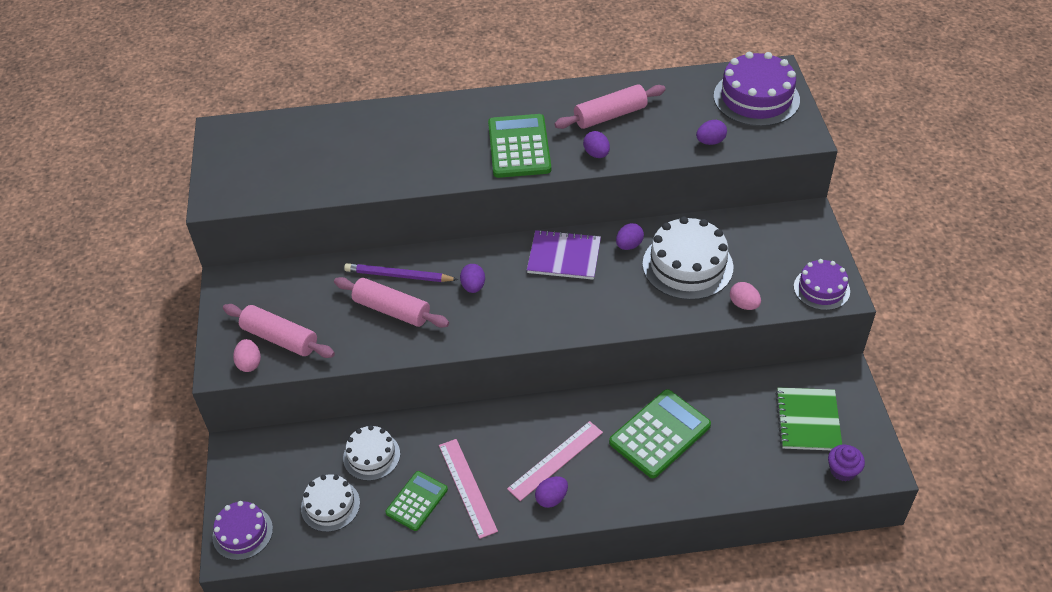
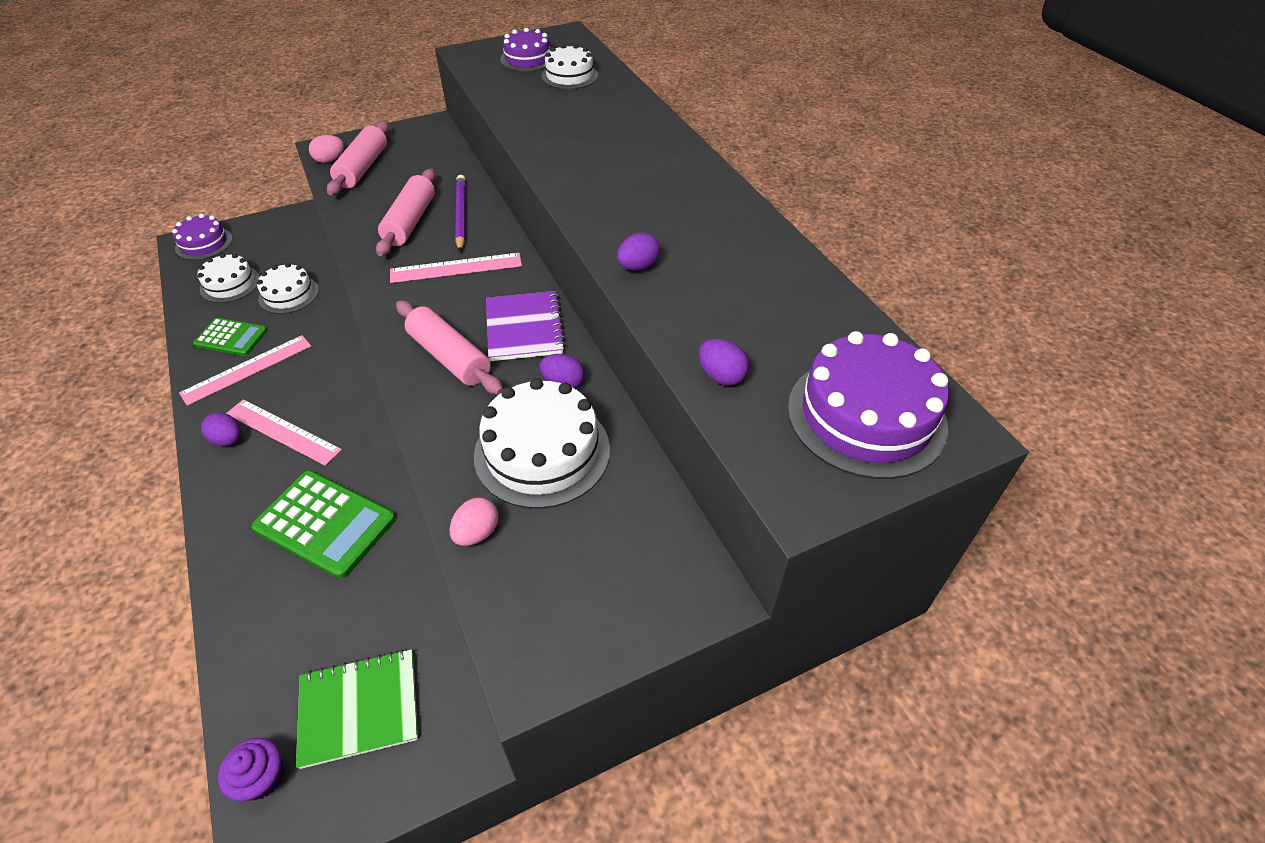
camera: 70 degrees right, 0 degrees up
(307, 141) = (569, 76): none -> white cake
(473, 287) = (456, 268): purple egg -> pink ruler
(519, 147) = (622, 203): green calculator -> none
(610, 115) = (725, 265): pink rolling pin -> pink rolling pin (449, 357)
(821, 289) = (535, 639): purple cake -> purple cake (527, 59)

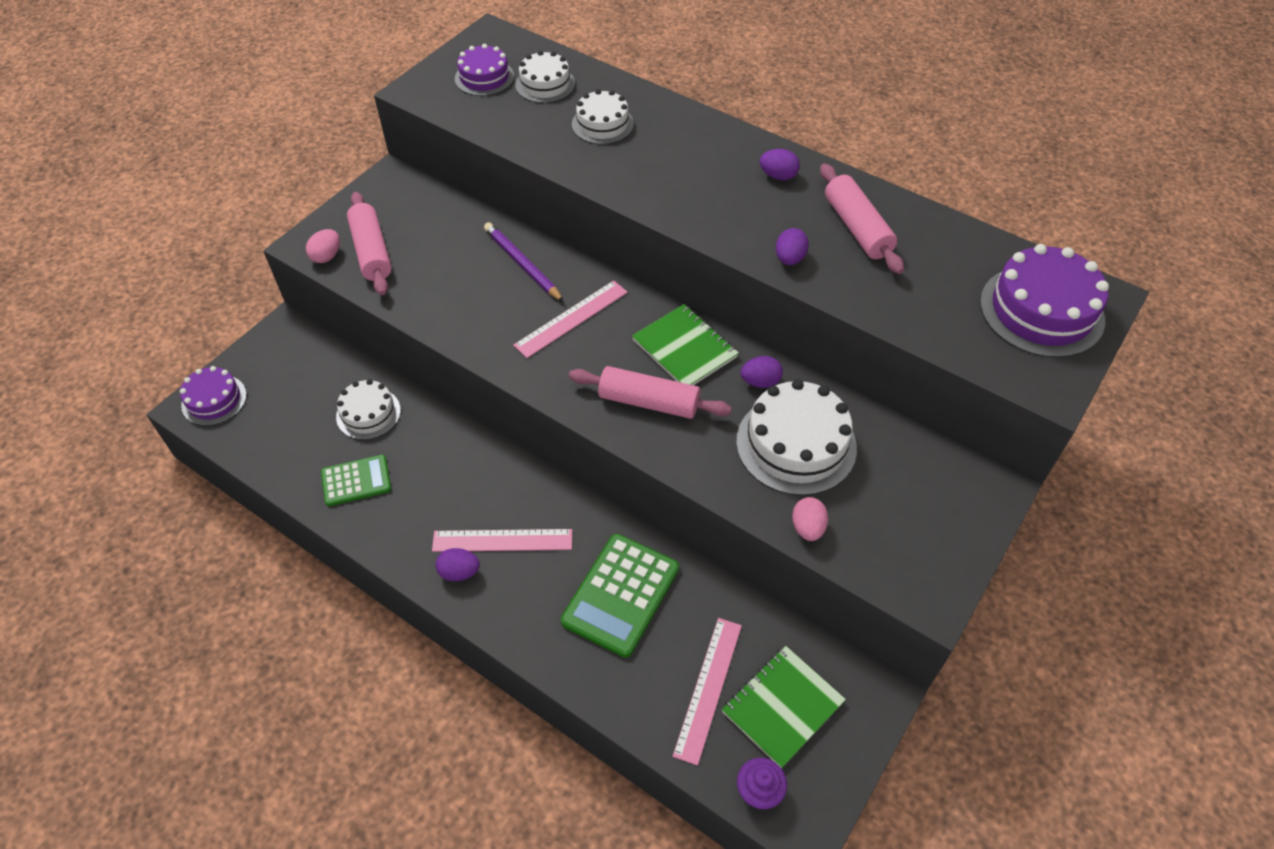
camera: 30 degrees left, 5 degrees up
(230, 284) = (294, 430): white cake -> white cake (602, 124)
(247, 369) = (406, 502): pink ruler -> pink ruler (708, 688)
(325, 524) = (620, 595): green calculator -> green calculator turned 120 degrees clockwise
(410, 222) = (481, 290): pink rolling pin -> pink rolling pin (857, 228)
(524, 328) = (684, 349): purple notebook -> green notebook
(721, 376) = (928, 323): purple egg -> purple egg (778, 176)

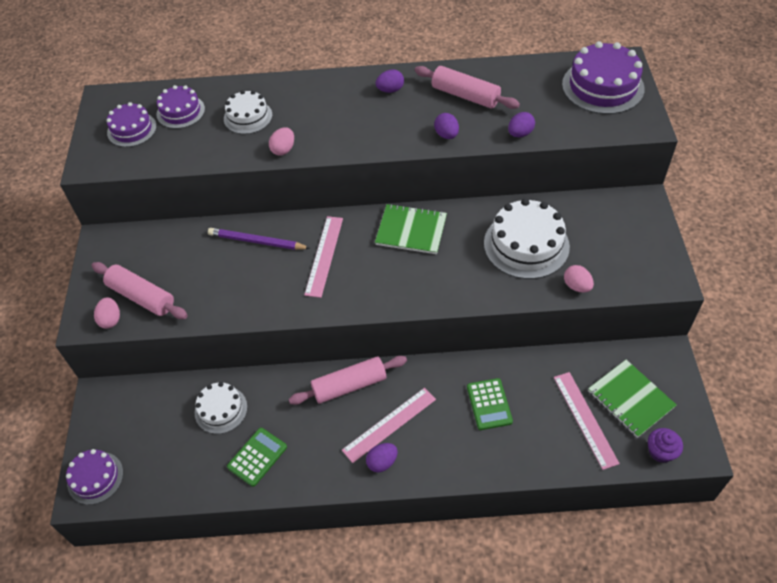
camera: 35 degrees left, 0 degrees up
(545, 84) = (180, 112): white cake -> purple cake
(602, 176) = (283, 150): none -> pink egg
(620, 595) = (489, 404): green calculator -> green calculator, size x0.61
(649, 402) = (422, 275): pink rolling pin -> pink rolling pin (349, 385)
(760, 382) = (472, 222): purple egg -> purple egg (520, 134)
(782, 707) = (630, 399): green notebook -> green notebook turned 45 degrees counterclockwise

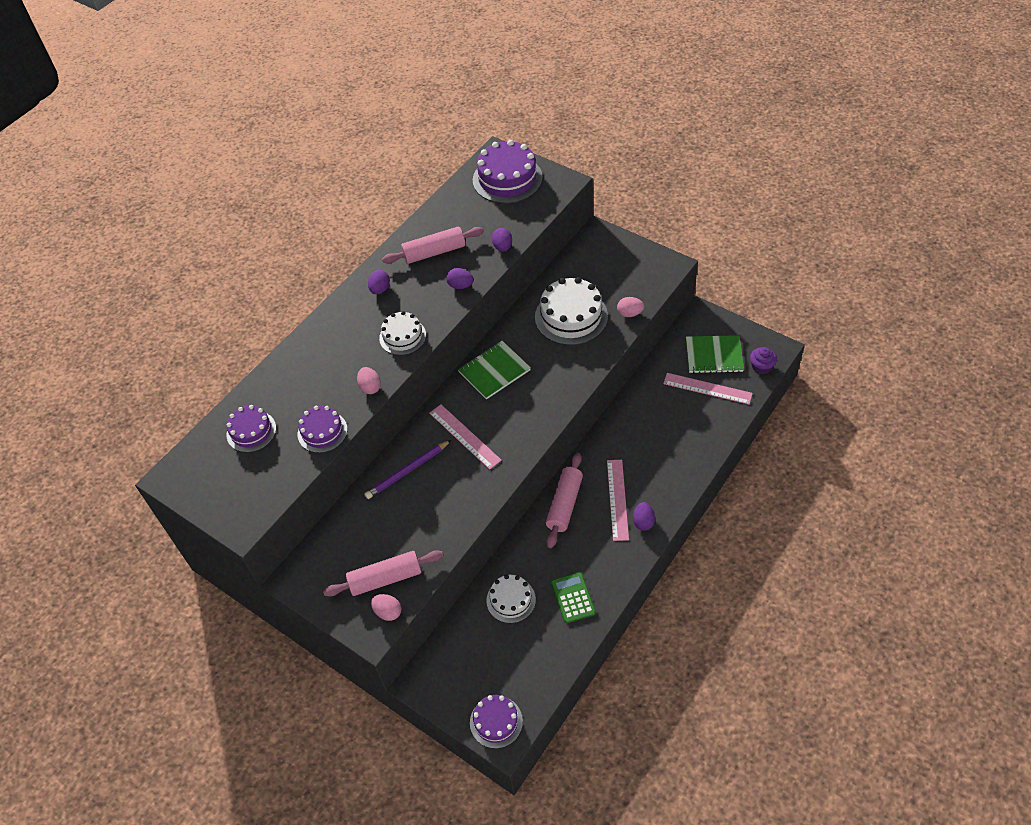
camera: 50 degrees left, 0 degrees up
(132, 129) = (234, 475): purple cake -> purple cake (322, 432)
(248, 117) = (309, 390): white cake -> white cake (402, 336)
(489, 404) = (652, 432): green calculator -> none

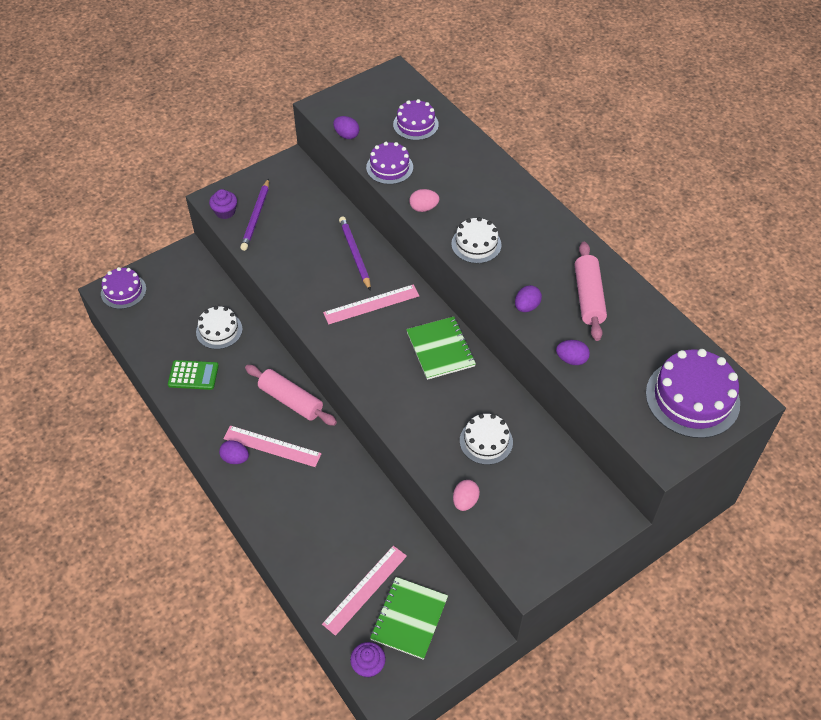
camera: 105 degrees right, 0 degrees up
(380, 289) = (551, 241): purple egg -> purple egg (346, 135)
(385, 578) = (256, 216): pink rolling pin -> purple pencil
(388, 612) = (225, 212): pink egg -> purple cupcake
(571, 316) = (486, 441): white cake -> white cake, size x0.60

